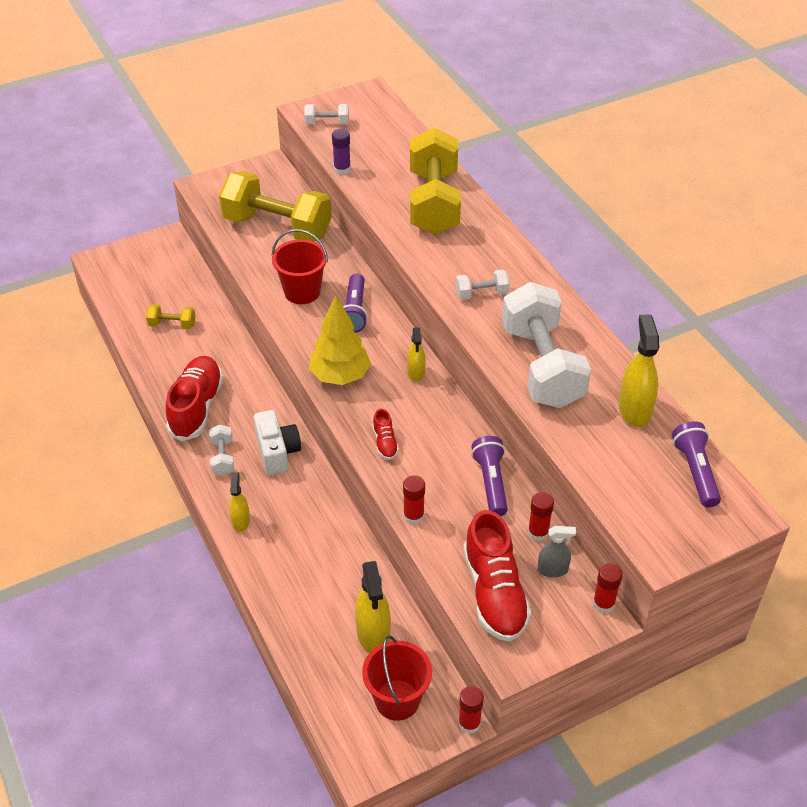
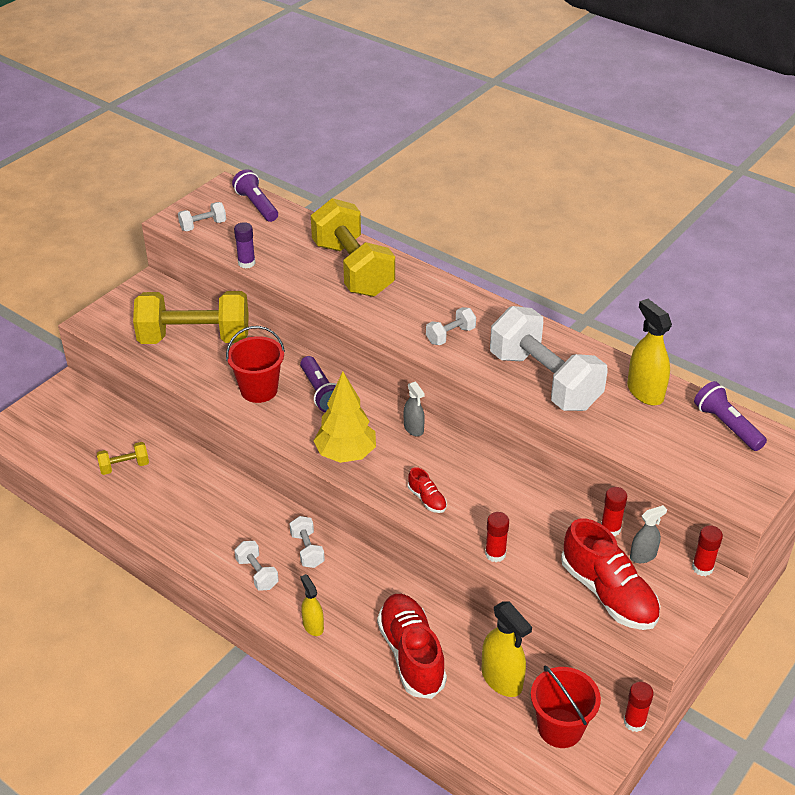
camera: 25 degrees left, 5 degrees down
(196, 407) = (200, 536): red shoe -> red shoe (411, 655)
(277, 452) = (307, 550): white camera -> white dumbbell
(416, 373) = (413, 428): yellow spray bottle -> grey spray bottle
(491, 483) = (543, 501): purple flashlight -> purple flashlight (257, 205)

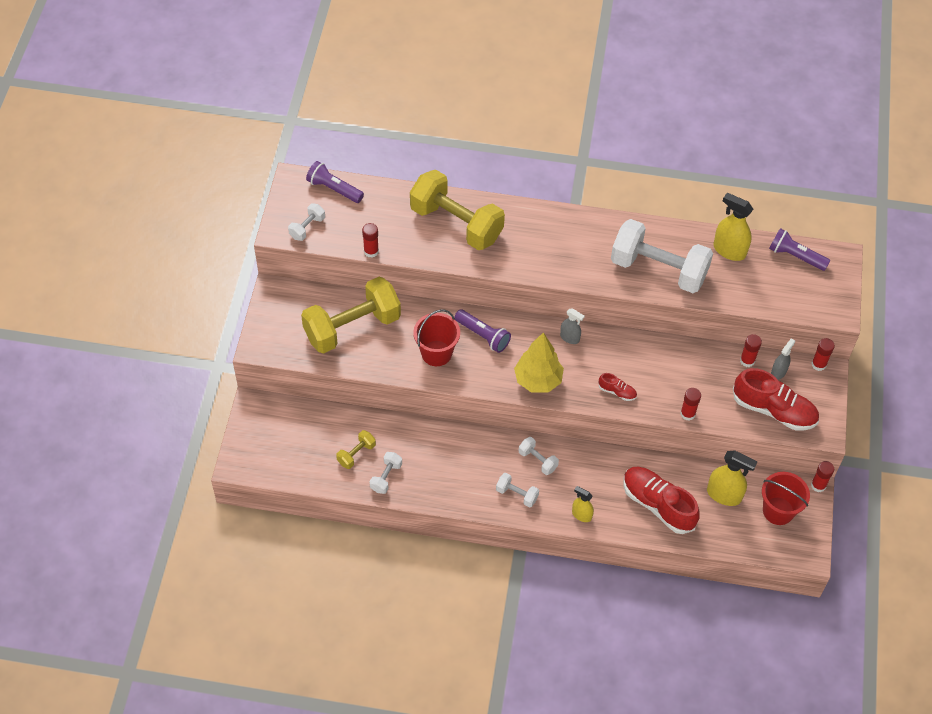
camera: 30 degrees left, 15 degrees up
(246, 263) = (371, 251): purple glue stick -> red glue stick
(450, 335) = (569, 257): white dumbbell -> white dumbbell (386, 477)

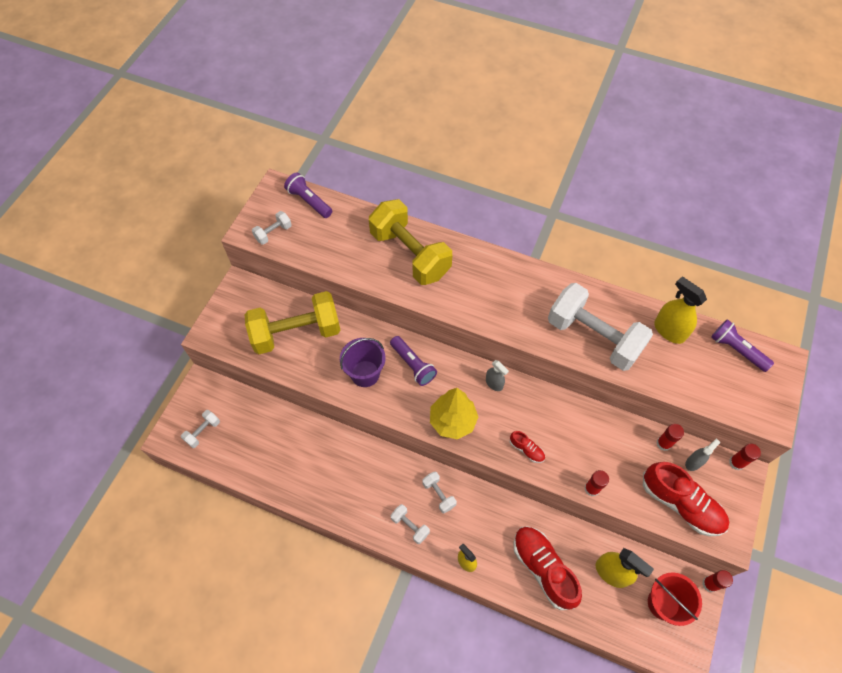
camera: 15 degrees right, 5 degrees up
(356, 454) = (275, 451): yellow dumbbell -> none
(371, 251) = (323, 266): red glue stick -> none
(386, 477) = (294, 480): white dumbbell -> white dumbbell (203, 432)
(436, 353) = (365, 373): red bucket -> purple bucket

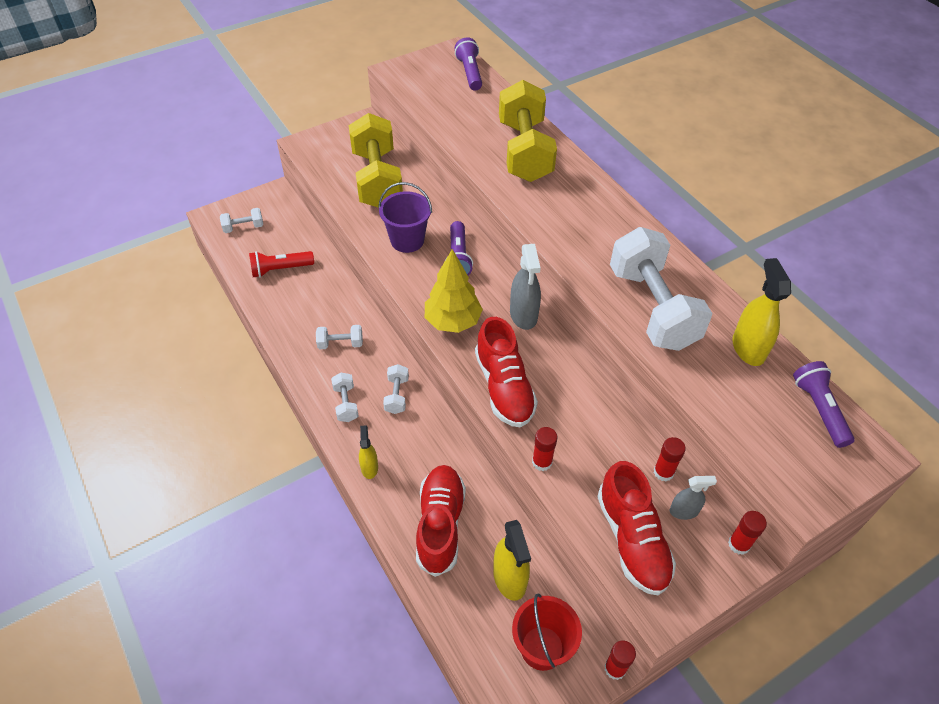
camera: 35 degrees right, 10 degrees down
(266, 449) = (280, 269): none -> red flashlight
(273, 233) = (416, 81): white dumbbell -> white dumbbell (340, 344)
(296, 333) = (377, 179): yellow dumbbell -> yellow dumbbell turned 60 degrees clockwise
(494, 383) = (523, 315): grey spray bottle -> grey spray bottle, size x1.67
(526, 449) = (504, 387): red shoe -> red shoe, size x2.17

